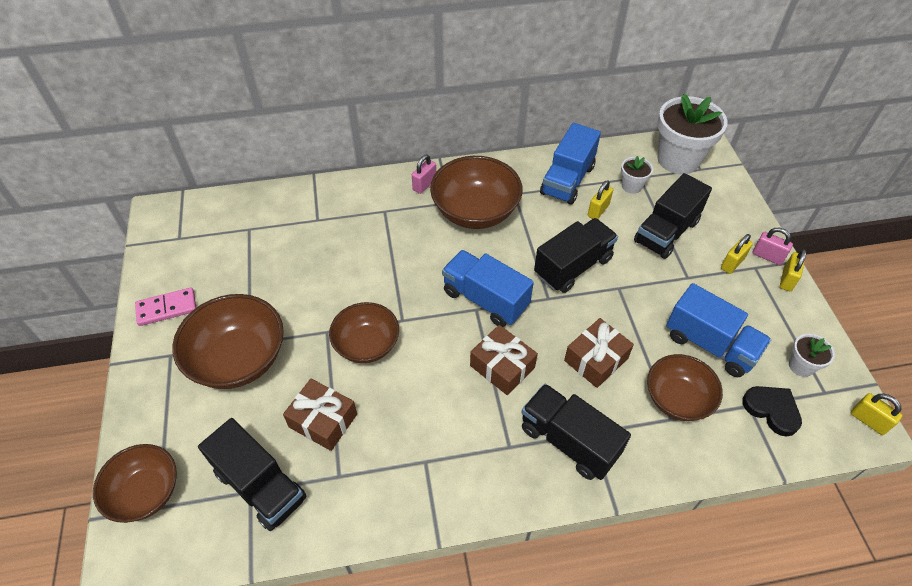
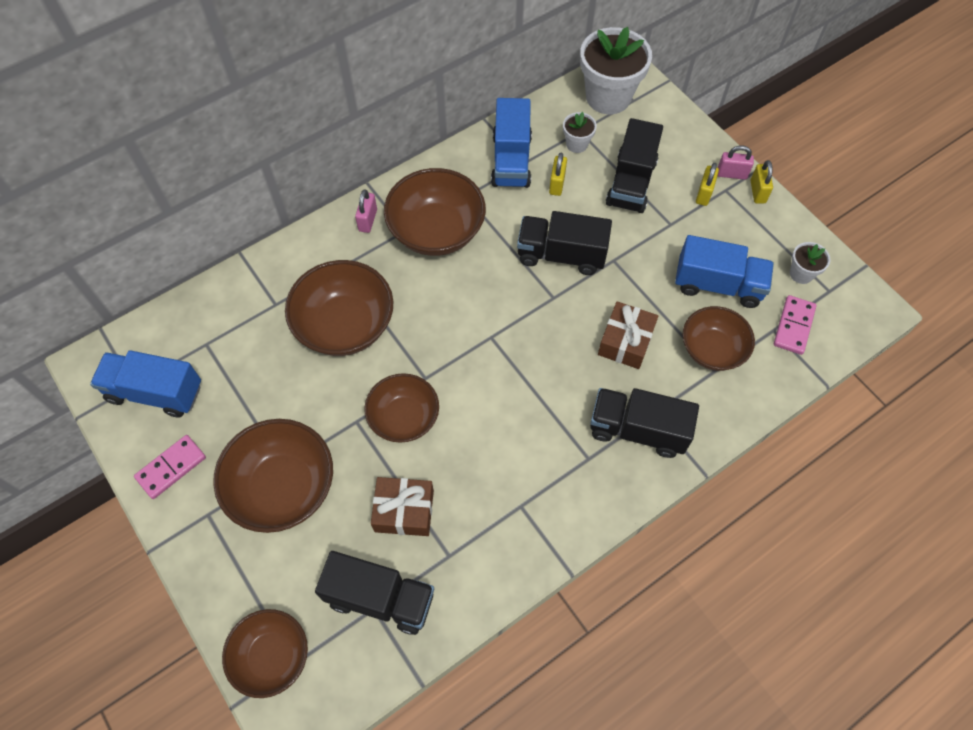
camera: 25 degrees left, 10 degrees up
(361, 255) = (345, 325): none -> brown bowl
(485, 299) = (494, 323): blue truck -> blue truck (155, 392)
(502, 366) = (544, 384): brown gift -> none
(573, 267) = (561, 255): black truck -> black truck turned 105 degrees counterclockwise
(772, 410) = (793, 326): black heart -> pink domino
(868, 420) = (872, 302): yellow padlock -> none

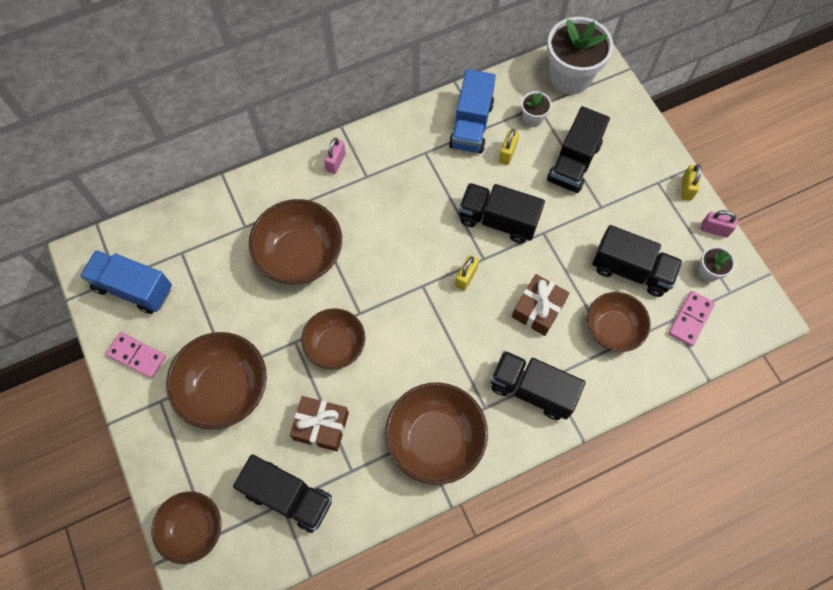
camera: 10 degrees right, 5 degrees up
(171, 468) = (137, 356): pink domino -> pink domino turned 60 degrees clockwise
(436, 231) = (393, 181): brown bowl -> brown bowl (435, 439)
(704, 194) = (637, 183): yellow padlock -> yellow padlock (466, 277)
(718, 285) = (631, 270): blue truck -> black truck
(731, 174) = (666, 168): pink padlock -> pink padlock (714, 230)

